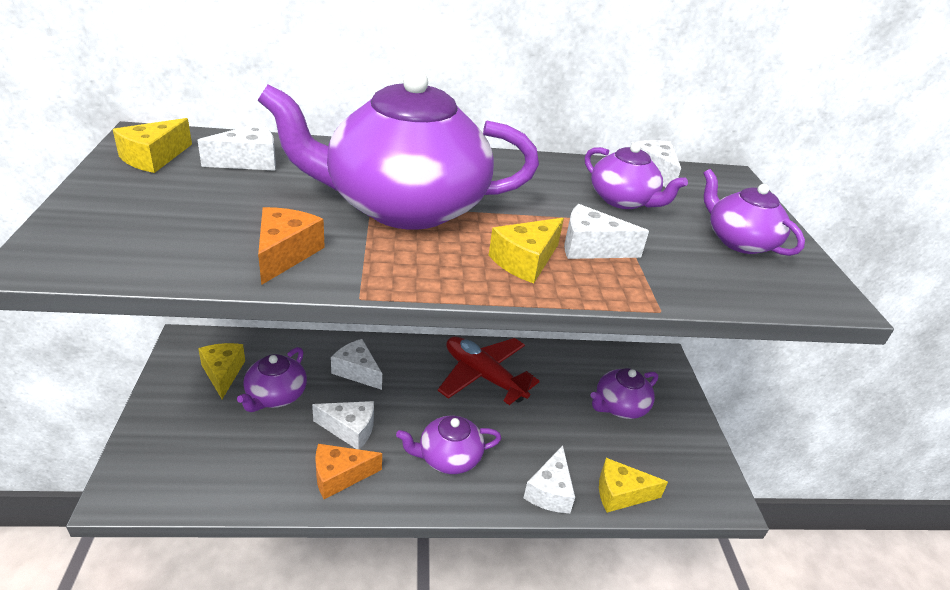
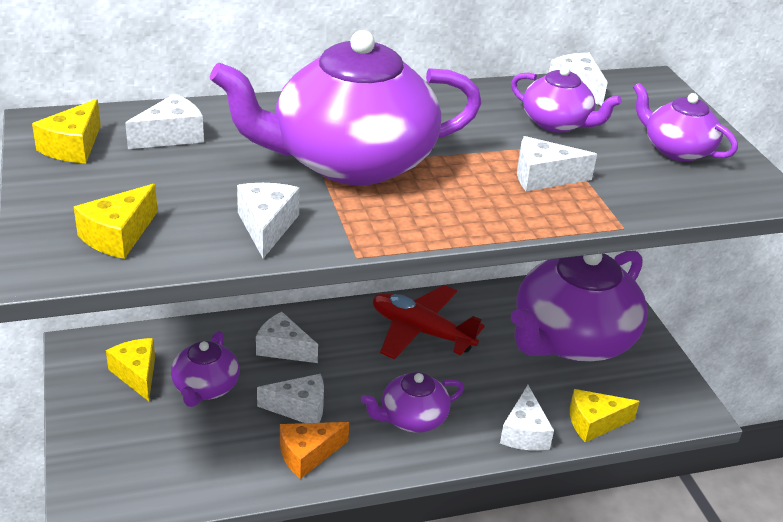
camera: 10 degrees left, 0 degrees up
(285, 254) = (267, 227): orange cheese -> white cheese
(525, 261) = (488, 199): yellow cheese -> yellow cheese (118, 236)
(619, 406) = (572, 339): purple teapot -> purple teapot, size x2.07

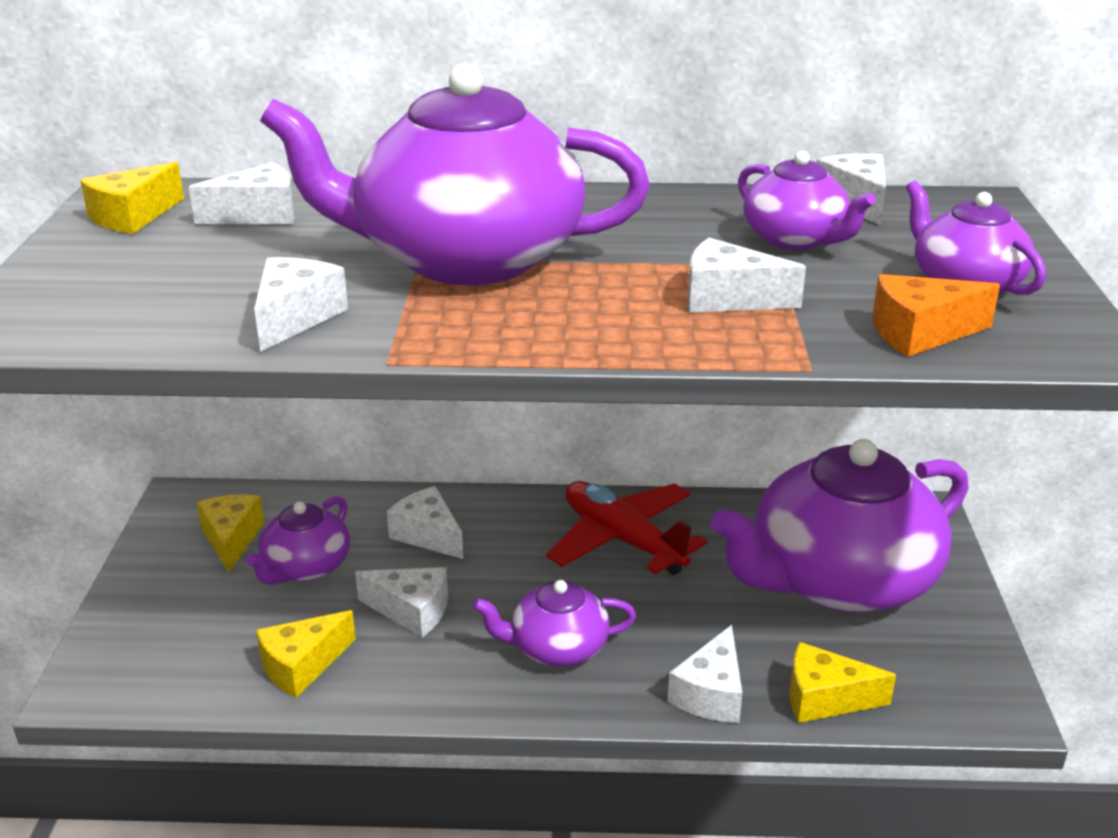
camera: 20 degrees right, 5 degrees down
(118, 236) = (103, 309): yellow cheese -> yellow cheese (302, 666)
(307, 454) = (392, 670): orange cheese -> orange cheese (920, 333)

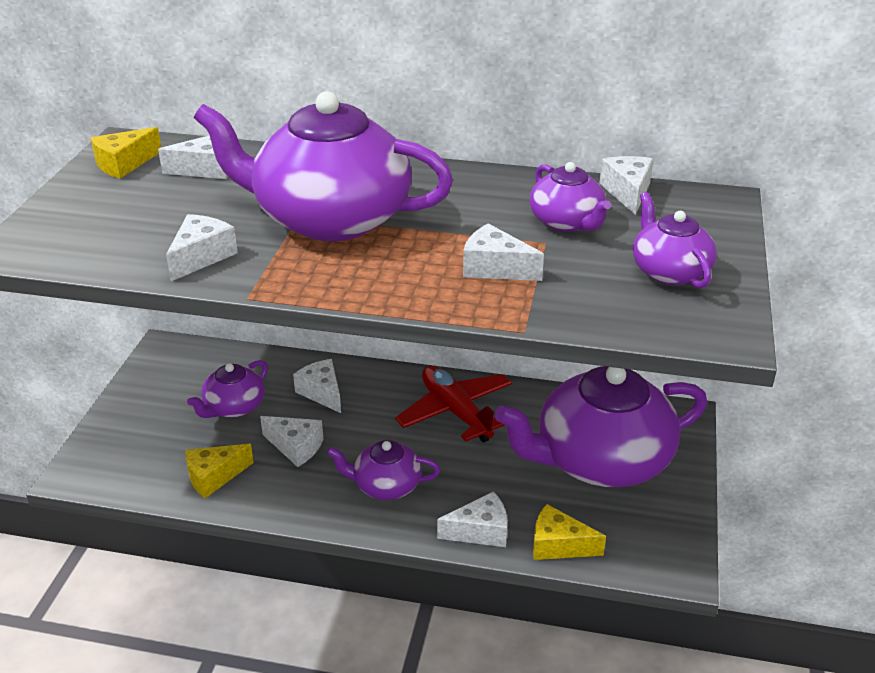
camera: 10 degrees right, 5 degrees up
(231, 539) = (190, 381): yellow cheese -> none
(711, 693) = (480, 531): white cheese -> white cheese turned 135 degrees counterclockwise
(920, 333) = (615, 310): orange cheese -> none

